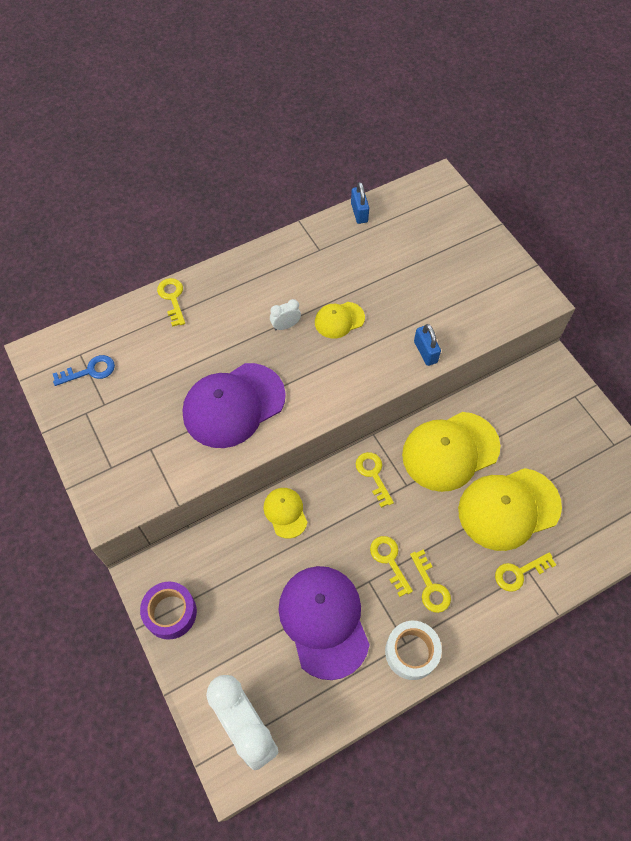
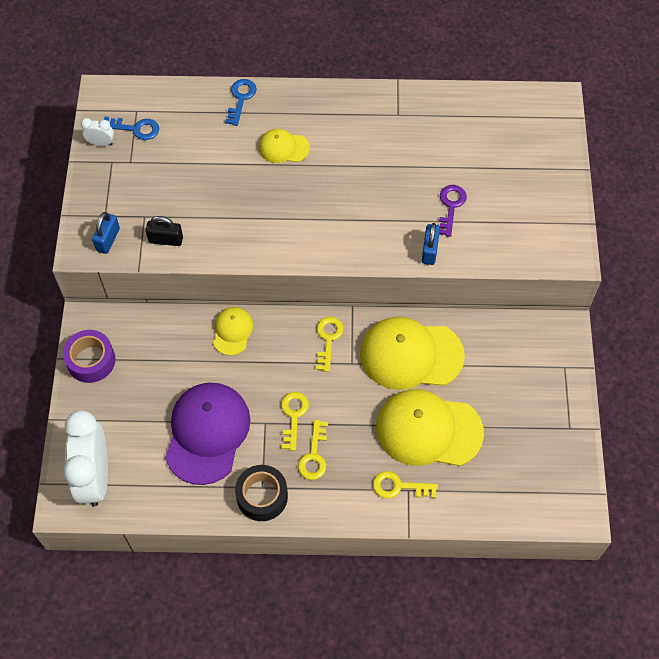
camera: 30 degrees right, 0 degrees up
(172, 298) = (241, 99): yellow key -> blue key
(185, 460) = (166, 240): none -> black padlock
(233, 405) = (233, 214): purple cap -> none
(285, 326) = (321, 168): white clock -> white clock (101, 143)
(339, 320) = (372, 186): yellow cap -> yellow cap (283, 148)
(359, 213) = (458, 97): blue padlock -> blue padlock (108, 239)
(411, 652) = (262, 496): white tape -> black tape
(416, 306) = (451, 206): none -> purple key

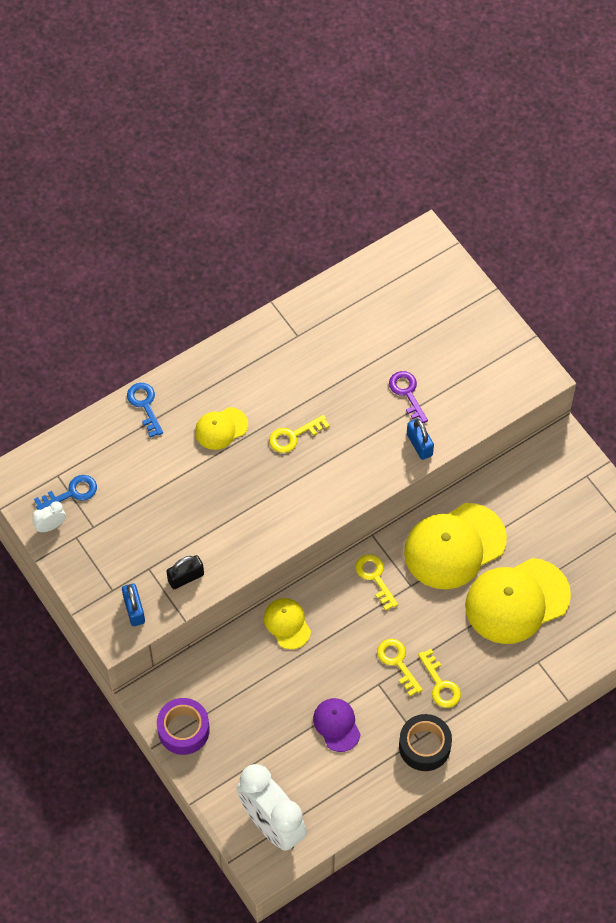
camera: 35 degrees left, 0 degrees up
(207, 433) = (336, 725): purple cap -> purple cap, size x0.51
(399, 486) = (528, 663): yellow key -> yellow key (293, 436)

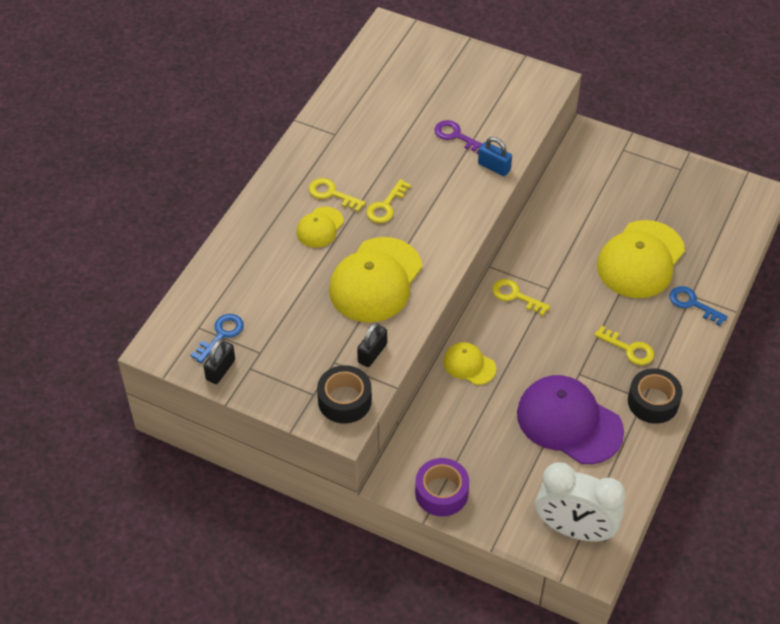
camera: 30 degrees left, 10 degrees down
(51, 526) = (220, 370): white clock -> black padlock
(134, 610) = (344, 400): blue padlock -> black tape
(145, 405) = (240, 239): blue key -> blue key (692, 304)
(336, 725) = (569, 422): purple cap -> purple cap, size x1.96
(397, 662) = (582, 350): yellow key -> yellow key (332, 194)
(454, 546) = (561, 244): yellow cap -> yellow cap (375, 280)

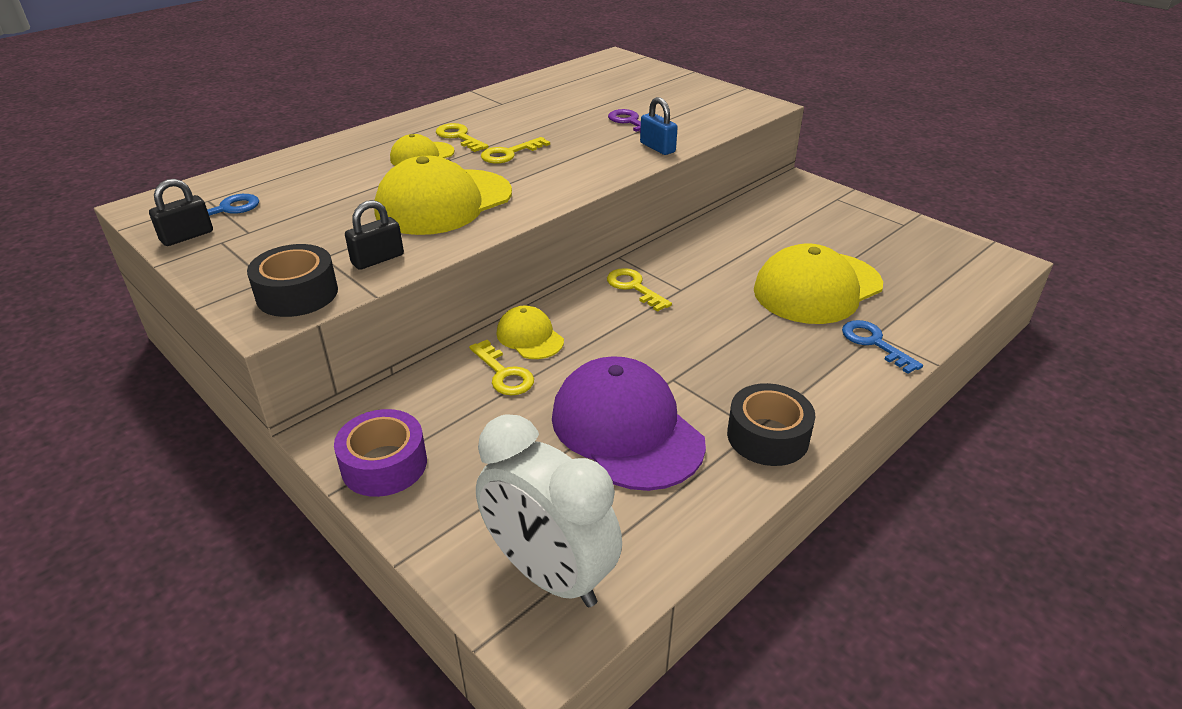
camera: 20 degrees right, 15 degrees down
(629, 349) = (759, 369): yellow key -> yellow key (504, 373)

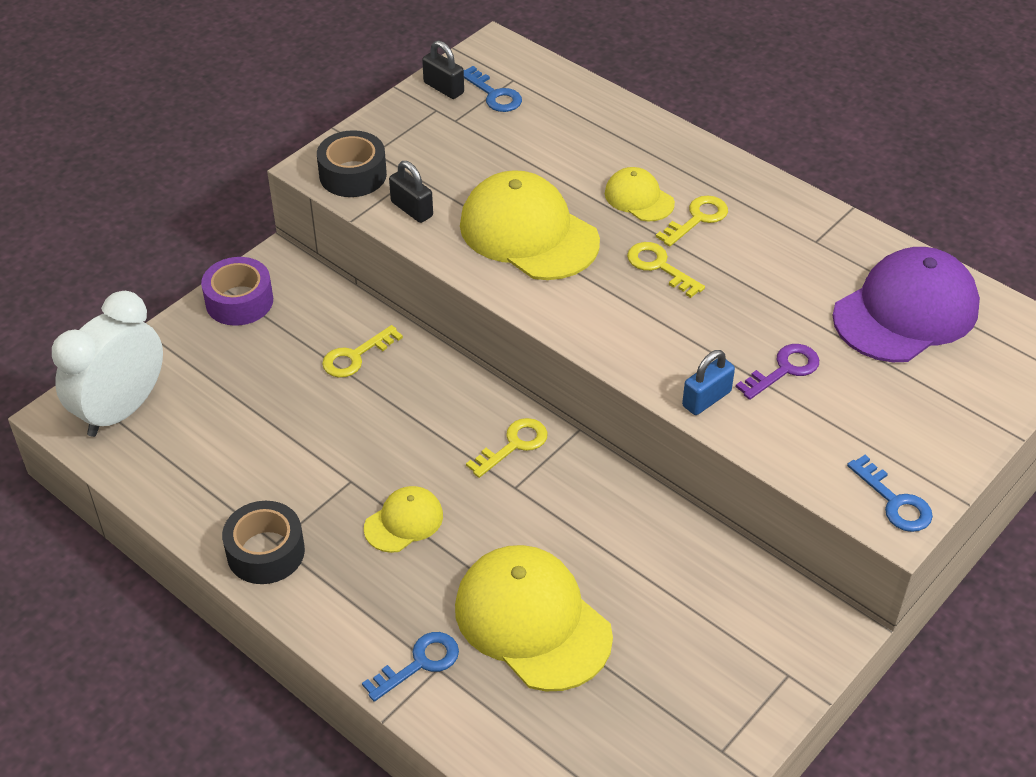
camera: 85 degrees right, 10 degrees up
(530, 337) = (414, 368): yellow cap -> yellow cap (404, 521)
(626, 429) = (278, 448): purple cap -> purple cap (906, 311)
(748, 104) = (894, 501): none -> blue key

